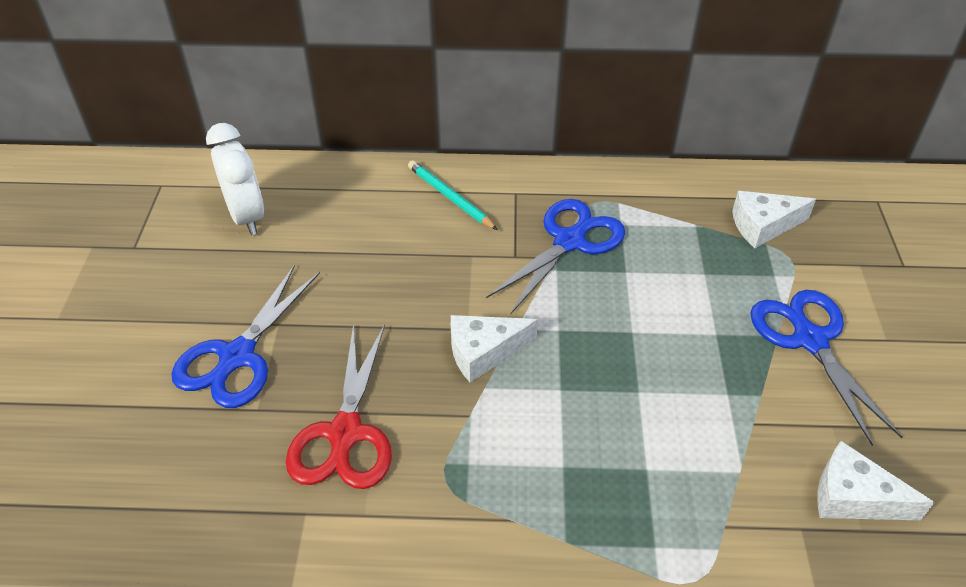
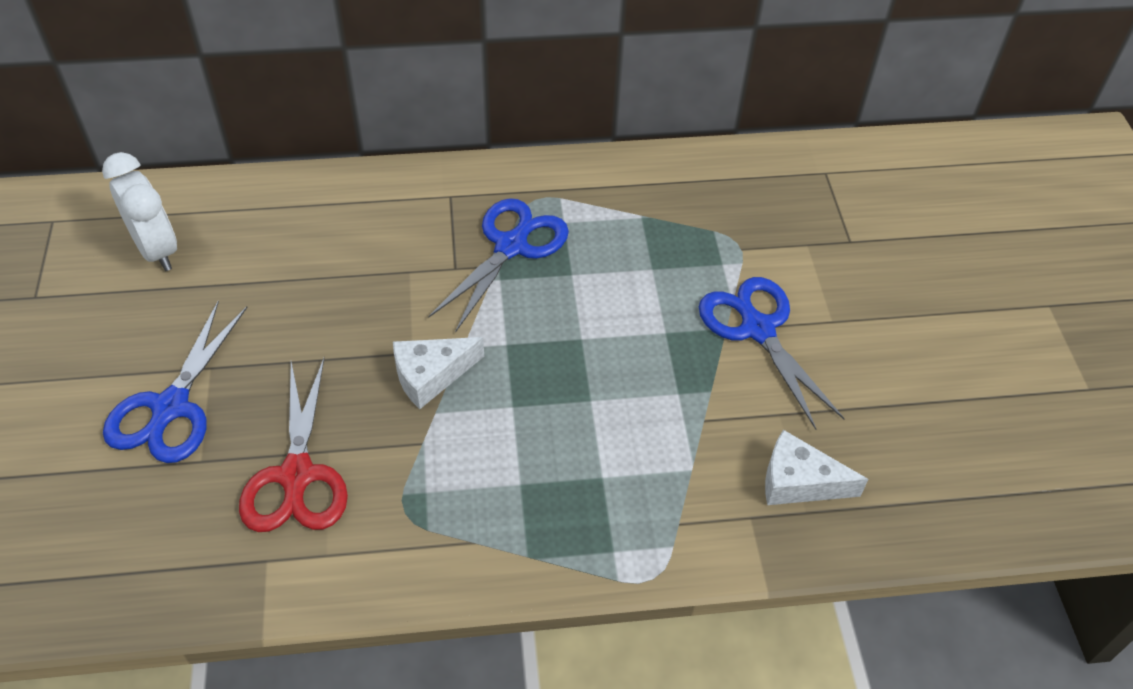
camera: 10 degrees left, 5 degrees up
(450, 197) = (379, 208): turquoise pencil -> none
(763, 226) = (710, 211): white cheese -> none

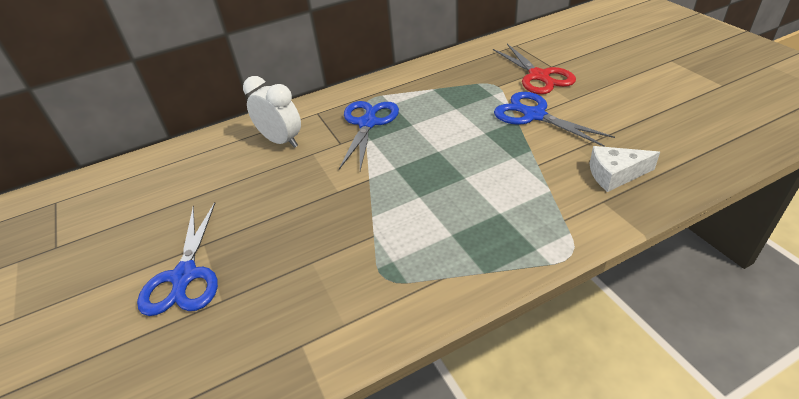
camera: 15 degrees left, 10 degrees down
(157, 250) = (137, 194): white clock -> white clock (281, 141)
(297, 475) = (297, 284): red scissors -> red scissors (539, 76)
(431, 375) = (357, 198): white cheese -> none

